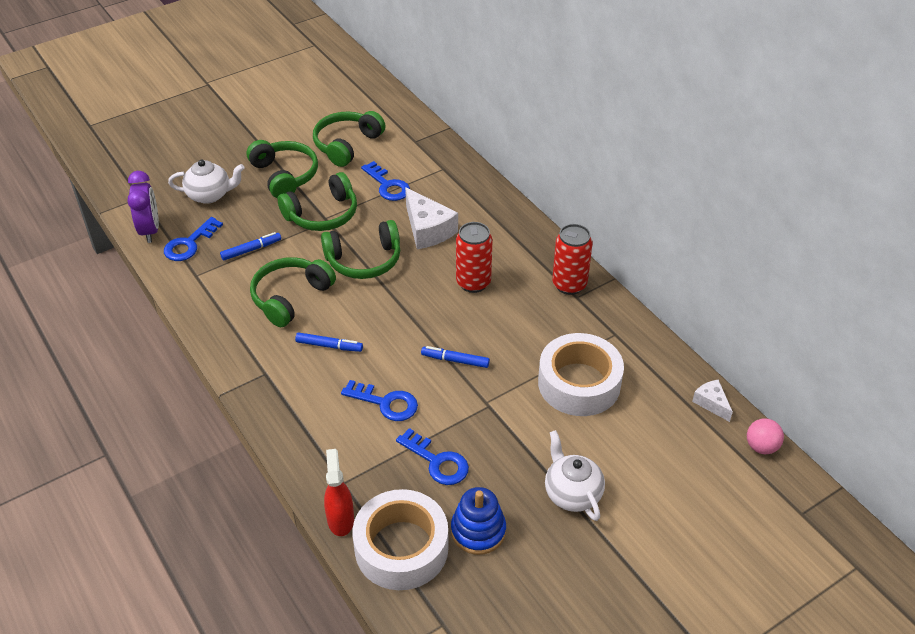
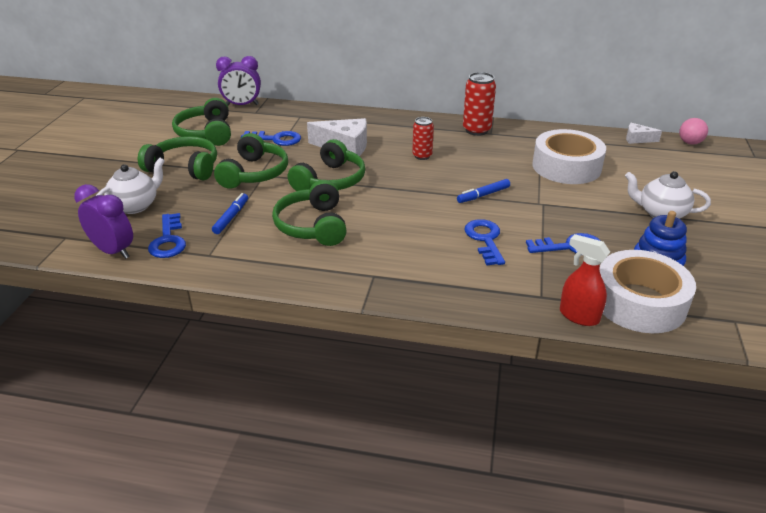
camera: 45 degrees left, 10 degrees down
(329, 346) = (391, 234): blue marker -> none
(386, 403) = (485, 239): blue key -> blue key turned 75 degrees counterclockwise
(416, 125) = (242, 105): none -> purple clock
(473, 283) = (422, 156): red can -> red can, size x0.65

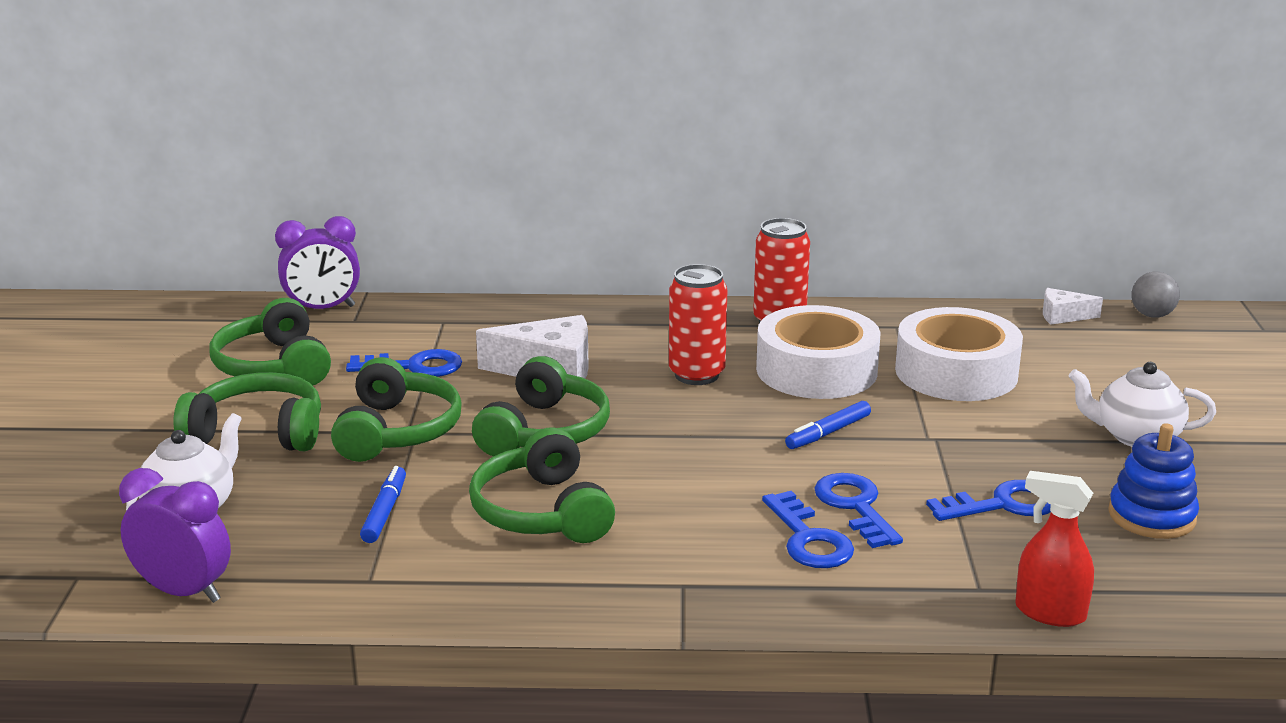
camera: 10 degrees left, 10 degrees down
(168, 241) = (282, 563): blue key -> blue key (809, 539)
(422, 156) = (696, 375): red can -> red can, size x1.54
(639, 302) = (1140, 581): white tape -> white tape (816, 370)
(690, 143) = (1152, 315): pink ball -> grey ball

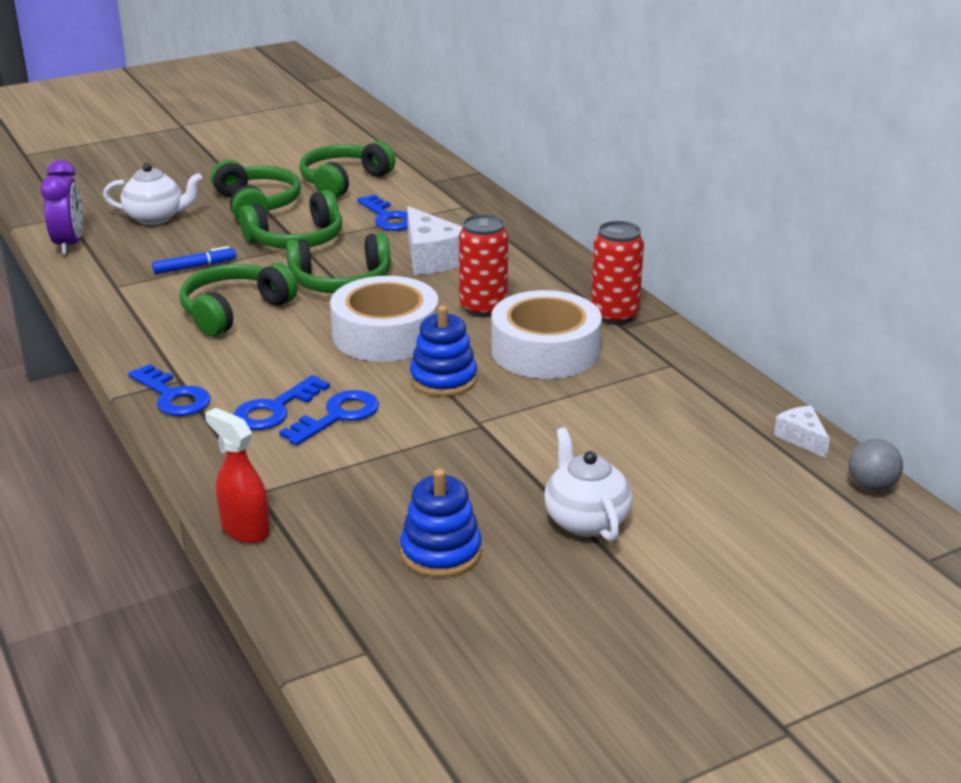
camera: 60 degrees right, 5 degrees up
(323, 309) = (437, 168): purple clock -> none
(828, 433) = (443, 379): blue marker -> blue stacking toy
(956, 372) = (613, 409): white tape -> white tape (385, 334)
(1004, 505) = (397, 478): blue key -> blue key (173, 397)
(1049, 613) = (245, 529): red spray bottle -> red spray bottle turned 45 degrees counterclockwise

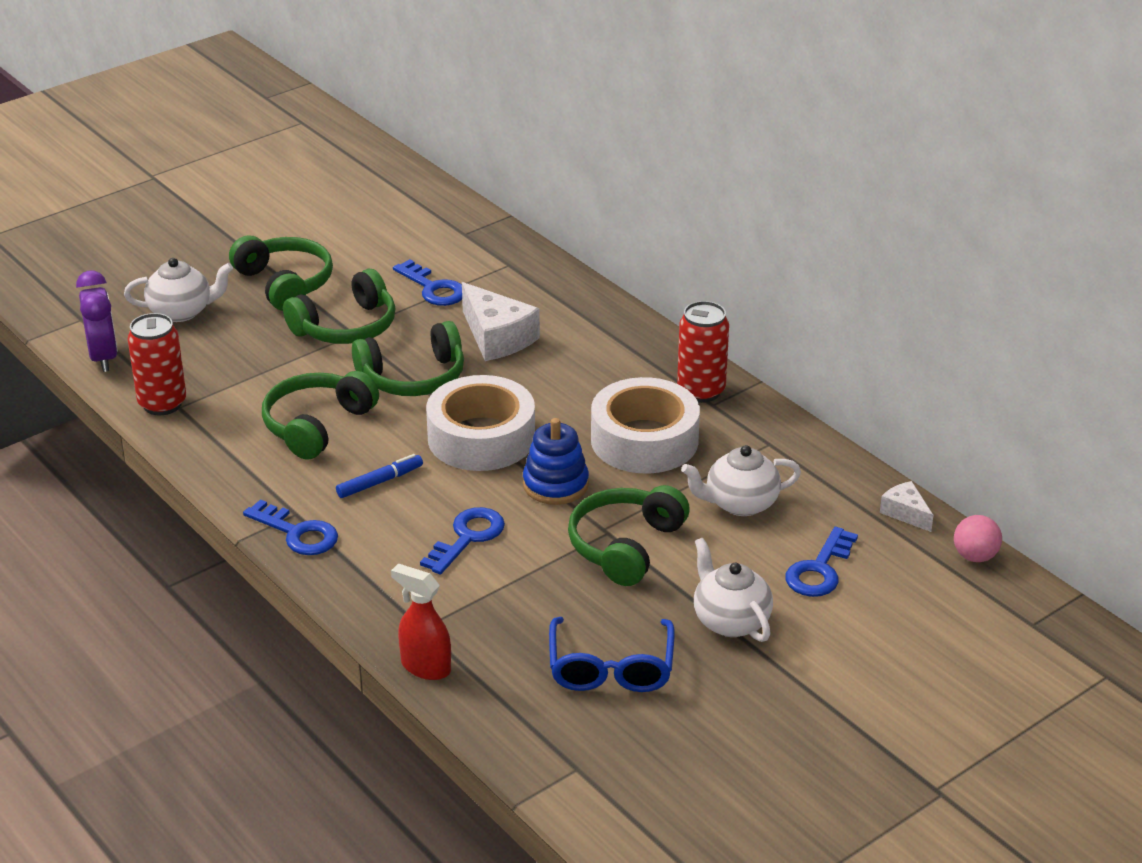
camera: 10 degrees left, 5 degrees up
(195, 267) = (252, 373): blue marker -> blue marker (380, 482)
(275, 409) = (403, 537): blue key -> blue key (819, 570)
(343, 181) = (367, 242): green headphones -> green headphones (625, 546)
(441, 552) = (611, 668): blue stacking toy -> blue glasses
(483, 308) = (569, 395): red can -> red can (162, 404)
(626, 413) = (740, 504): none -> white teapot
(871, 486) = (975, 556): grey ball -> pink ball

